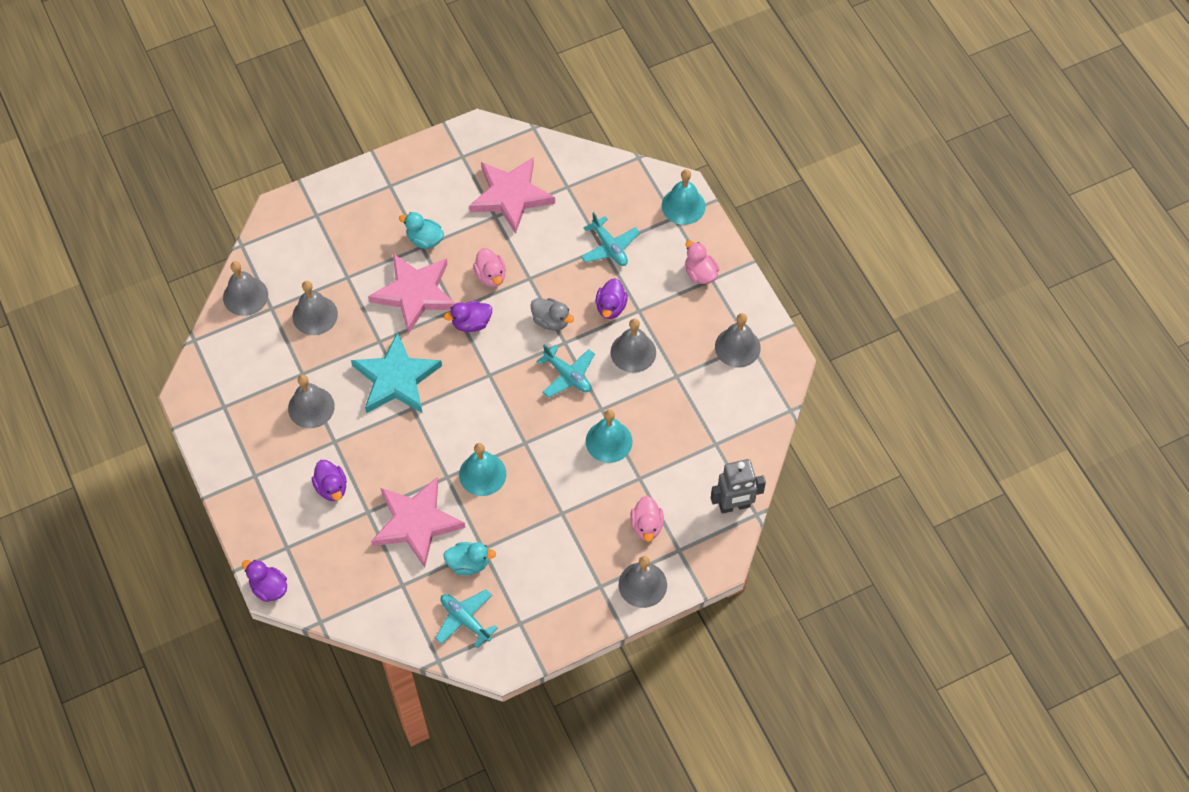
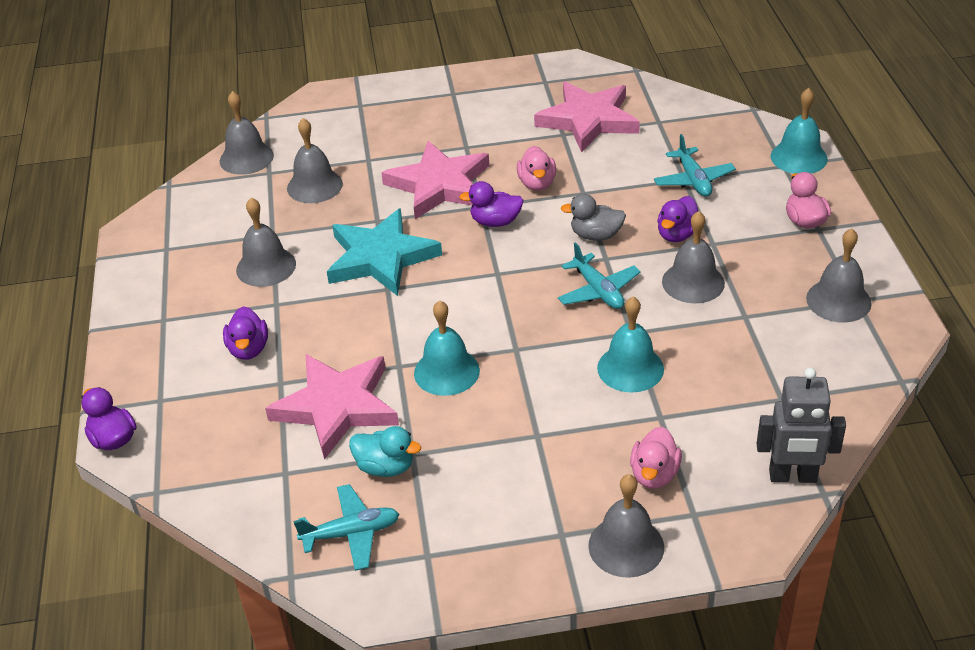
camera: 20 degrees right, 20 degrees down
(424, 239) = (472, 141): turquoise duck -> none
(465, 620) = (351, 533): turquoise plane -> turquoise plane turned 105 degrees clockwise
(551, 321) = (596, 235): grey duck -> grey duck turned 135 degrees clockwise

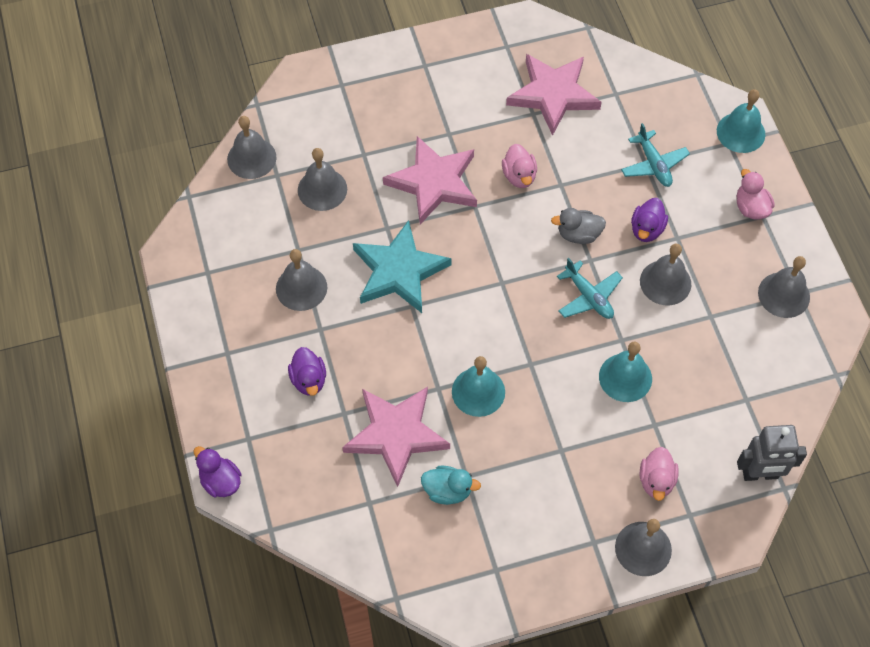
camera: 10 degrees left, 20 degrees up
(351, 533) = (434, 555): turquoise plane -> none
(495, 222) = (490, 224): purple duck -> none

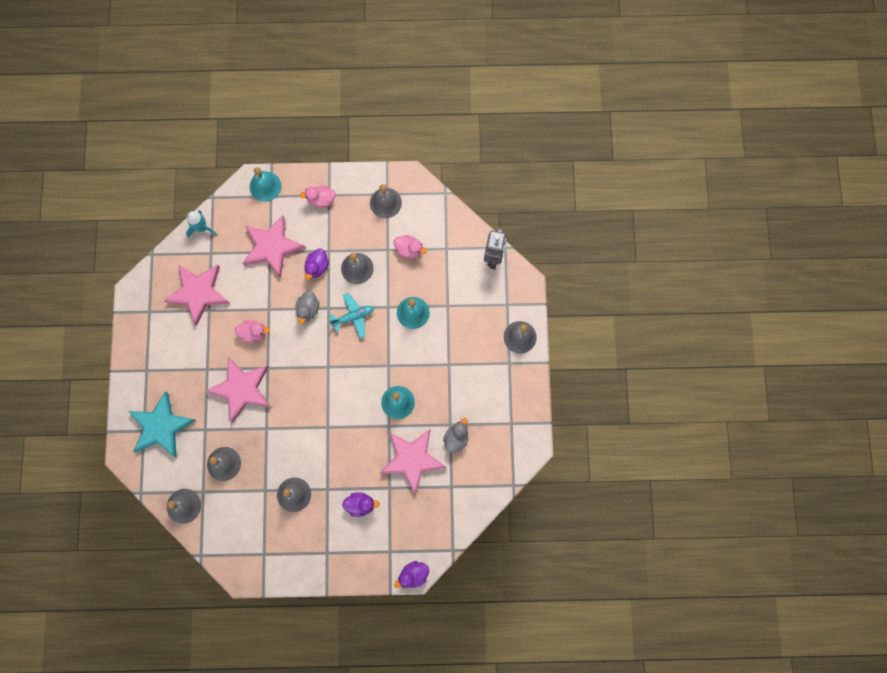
camera: 75 degrees left, 15 degrees up
(399, 271) = (300, 429): turquoise star -> turquoise star (161, 426)
(447, 491) = (456, 438): turquoise duck -> grey duck
(646, 229) = (317, 267): purple duck -> purple duck turned 75 degrees clockwise
(647, 73) = (201, 228): none -> turquoise rocket
(653, 164) = (272, 247): turquoise plane -> pink star
(656, 481) = (482, 316): pink duck -> pink duck (409, 250)

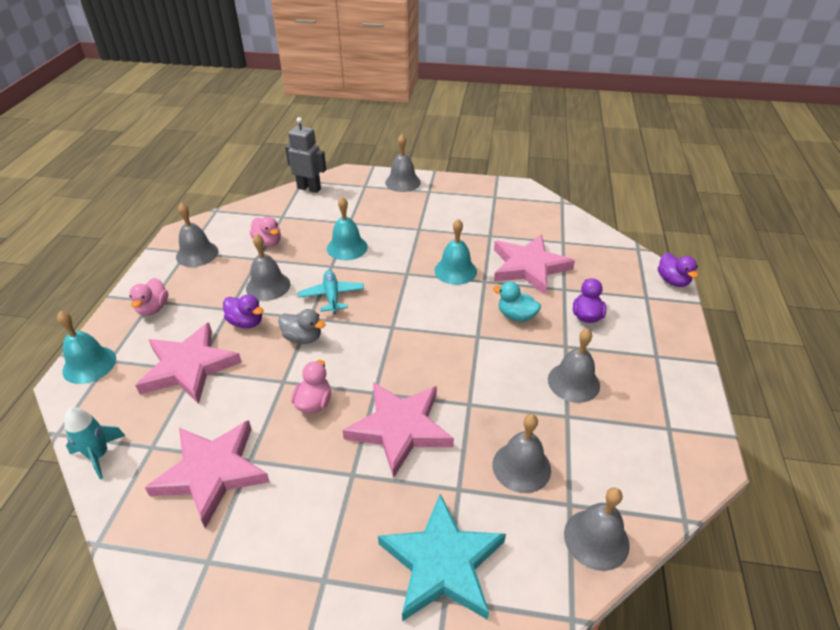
camera: 80 degrees left, 35 degrees down
(353, 452) = (516, 316): none -> turquoise duck
(409, 250) = (268, 242): pink duck -> pink duck turned 105 degrees clockwise
(456, 438) = (506, 232): grey duck -> none

